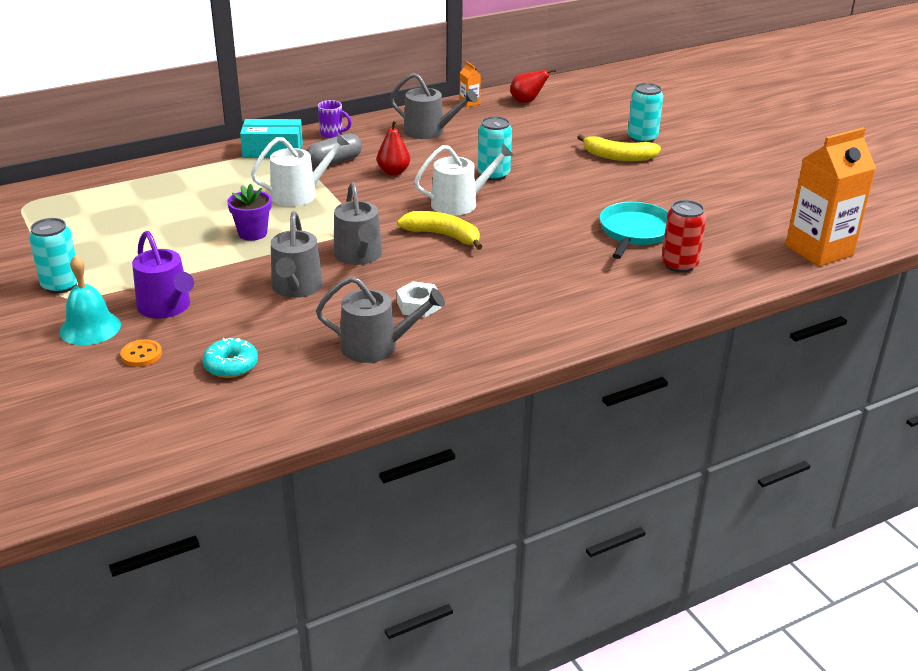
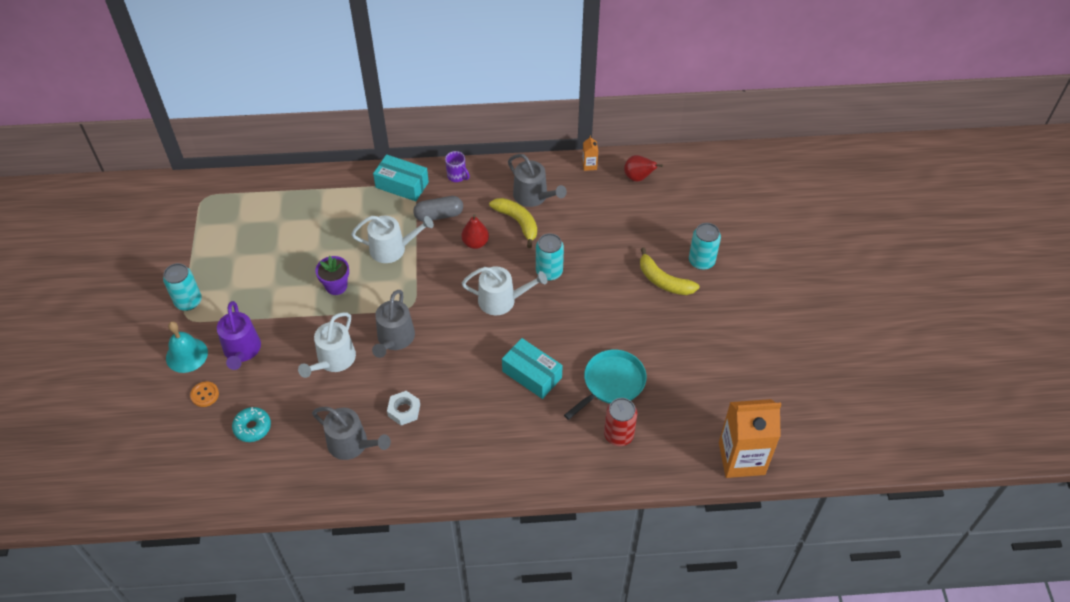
camera: 25 degrees right, 20 degrees up
(296, 288) = (333, 360): grey watering can -> white watering can
(443, 236) = (466, 336): yellow banana -> yellow banana (517, 222)
(543, 245) = (532, 374): none -> turquoise box

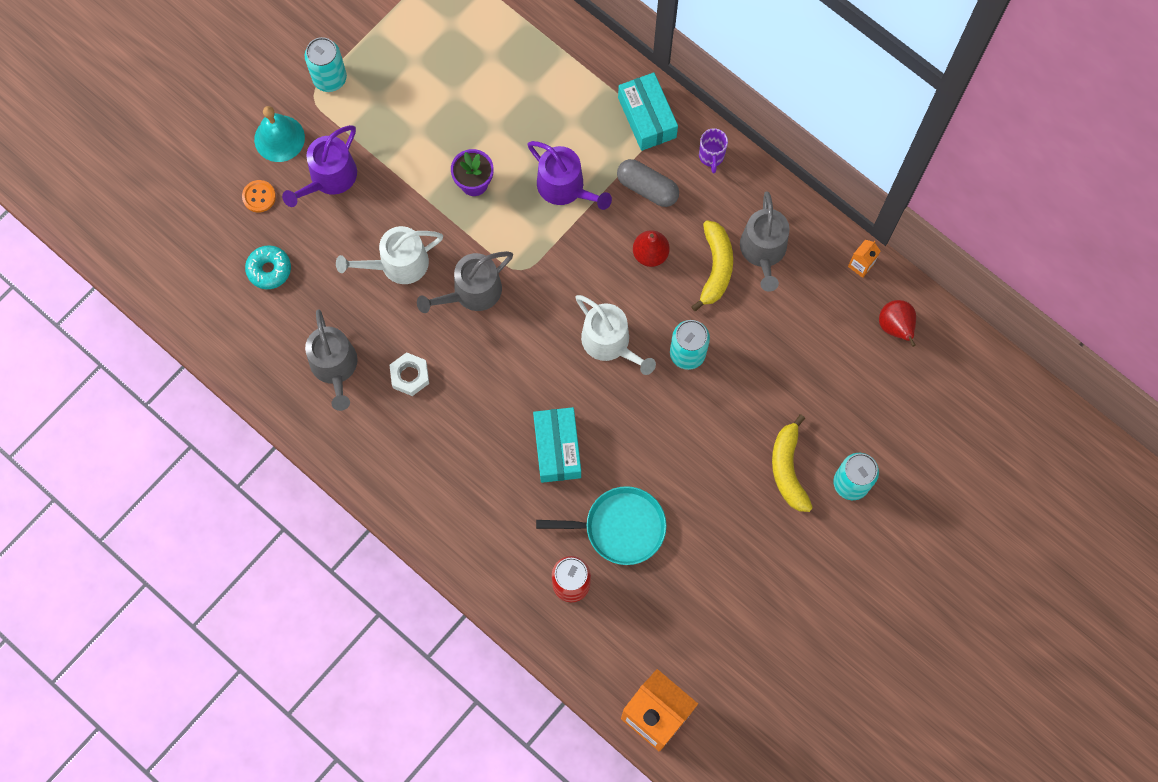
camera: 45 degrees right, 20 degrees up
(392, 249) = (565, 187): white watering can -> purple watering can

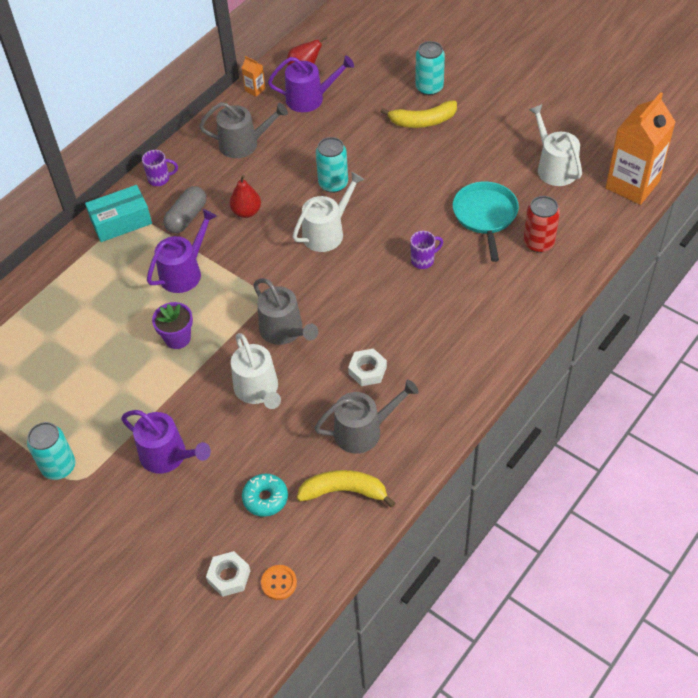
camera: 90 degrees left, 20 degrees down
(191, 236) = (229, 576): none -> white nut
(259, 197) = (186, 517): orange button -> orange button (279, 583)
(279, 138) = (122, 505): turquoise bell -> none
(557, 448) = (423, 260): turquoise box -> purple mug
(693, 623) = (554, 167): none -> white watering can
(715, 268) = (258, 171): yellow banana -> yellow banana (344, 491)
(839, 332) = (310, 98): none -> purple watering can

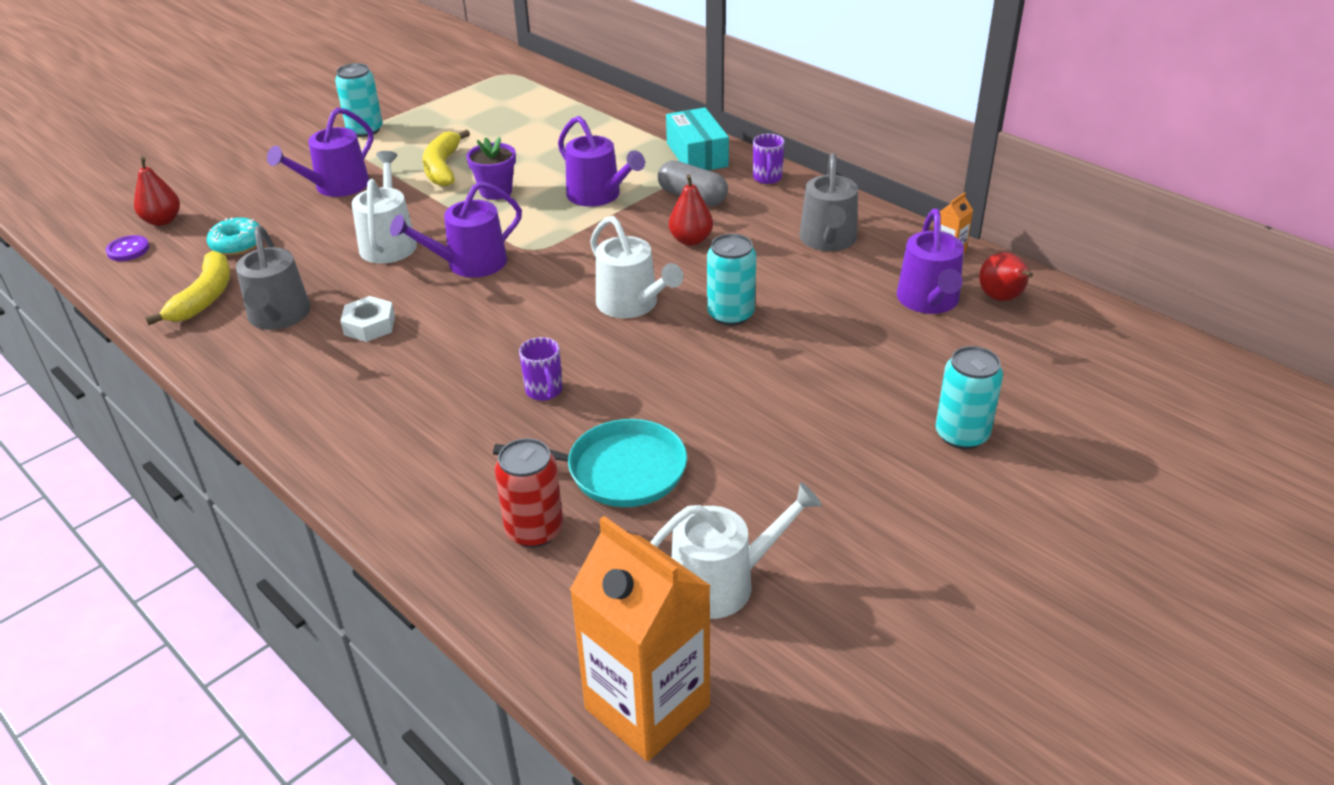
camera: 95 degrees right, 15 degrees down
(229, 576) = (162, 221): white nut -> red pear
(258, 390) = (389, 243): white watering can -> white watering can turned 105 degrees clockwise
(279, 583) = (128, 250): orange button -> purple button
(284, 331) = (469, 264): grey watering can -> purple watering can
(422, 121) = (868, 418): yellow banana -> yellow banana (443, 167)

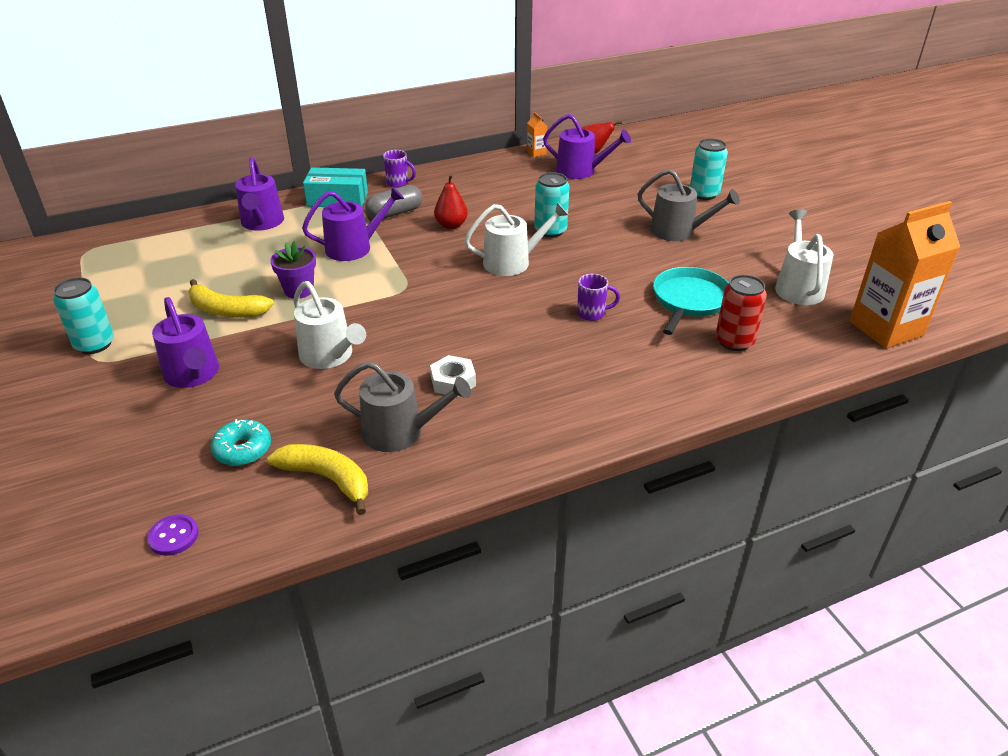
camera: 70 degrees left, 0 degrees up
(162, 221) = (133, 505): red pear -> none
(389, 243) = (330, 356): white watering can -> white watering can turned 150 degrees counterclockwise
(469, 264) = (401, 320): purple watering can -> purple watering can (262, 223)
(828, 240) = (493, 182): grey watering can -> grey watering can (678, 231)

